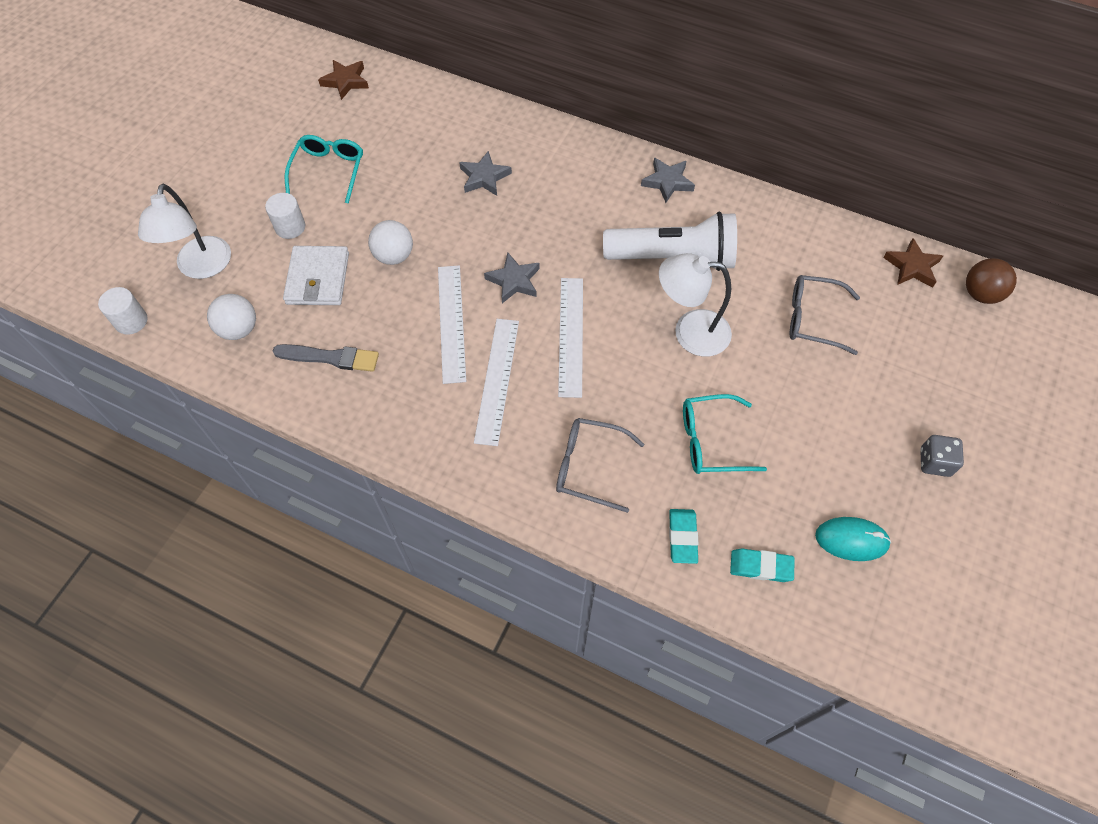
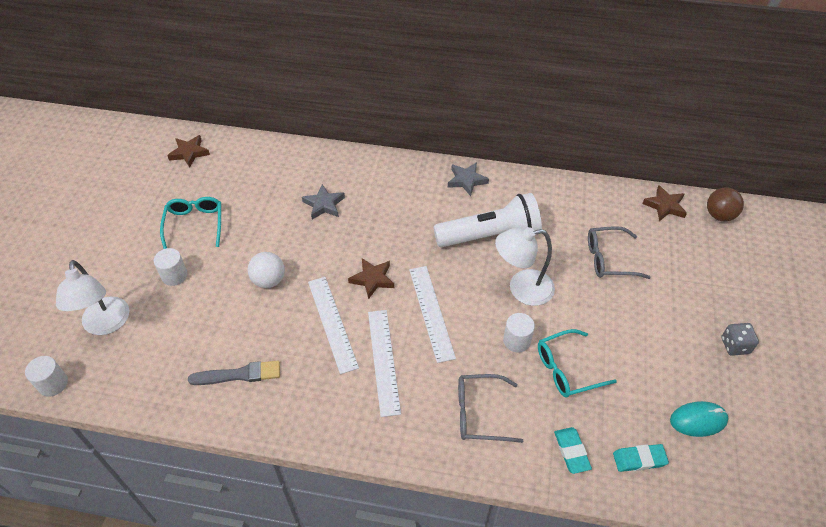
camera: 15 degrees left, 10 degrees down
(239, 329) = (152, 369): white ball -> none
(318, 278) = (210, 312): white wallet -> none
(514, 281) = (372, 279): grey star -> brown star
(662, 393) = (516, 341): none -> white cylinder

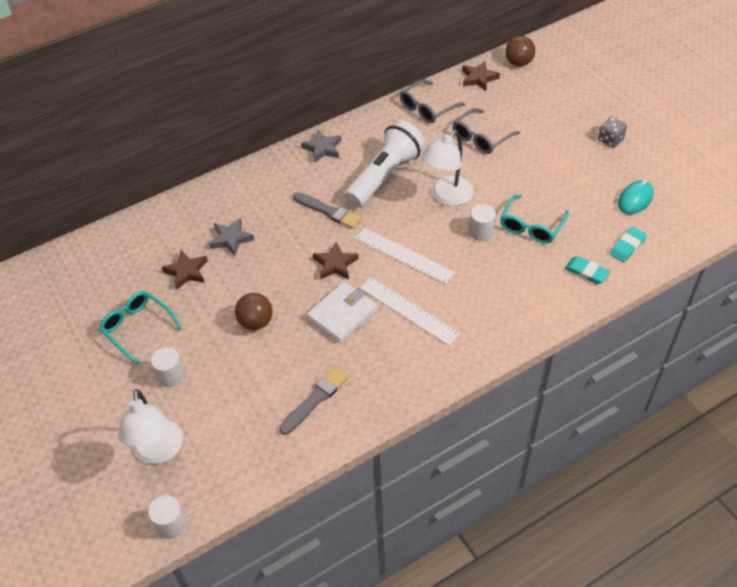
camera: 40 degrees left, 0 degrees up
(106, 325) = (159, 452): white lamp -> white lamp turned 45 degrees clockwise
(189, 153) = (55, 279): brown star -> brown star (187, 272)
(269, 280) = (256, 322): white ball -> brown ball
(332, 323) = (342, 314): white ruler -> white wallet
(415, 233) = (328, 211): none -> grey brush
(479, 413) = (508, 293): grey glasses -> grey glasses (427, 108)

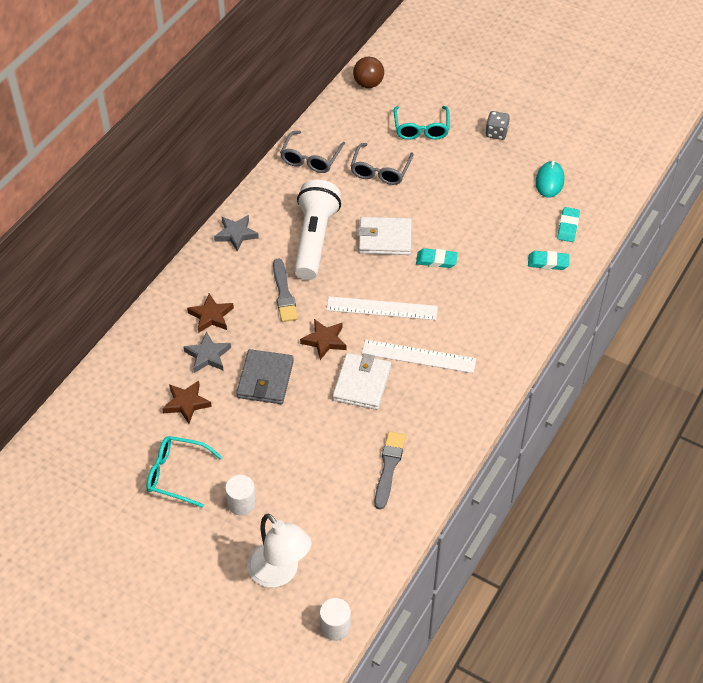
camera: 30 degrees left, 0 degrees up
(256, 322) = (287, 423): brown ball -> none
(263, 277) = (265, 379): none -> grey wallet
(328, 211) = (284, 293): grey brush -> grey brush turned 75 degrees clockwise
(447, 196) = (385, 239): white lamp -> white wallet
(479, 78) = (340, 112): brown star -> brown star (211, 316)
(481, 232) = (436, 260): white cylinder -> turquoise eraser
(531, 226) = (477, 239): turquoise glasses -> turquoise glasses (421, 129)

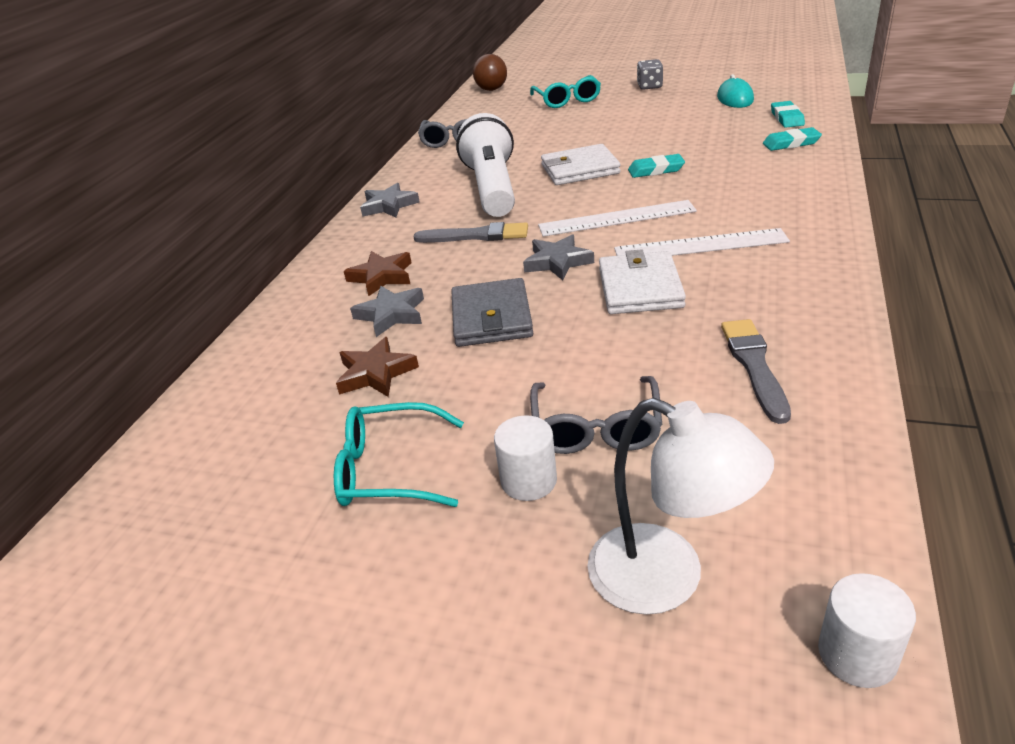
camera: 10 degrees left, 15 degrees down
(284, 293) = (476, 236): grey brush -> grey brush turned 60 degrees counterclockwise
(324, 341) = (557, 262): brown star -> grey star
(380, 171) = (540, 130): grey glasses -> grey glasses (596, 428)

